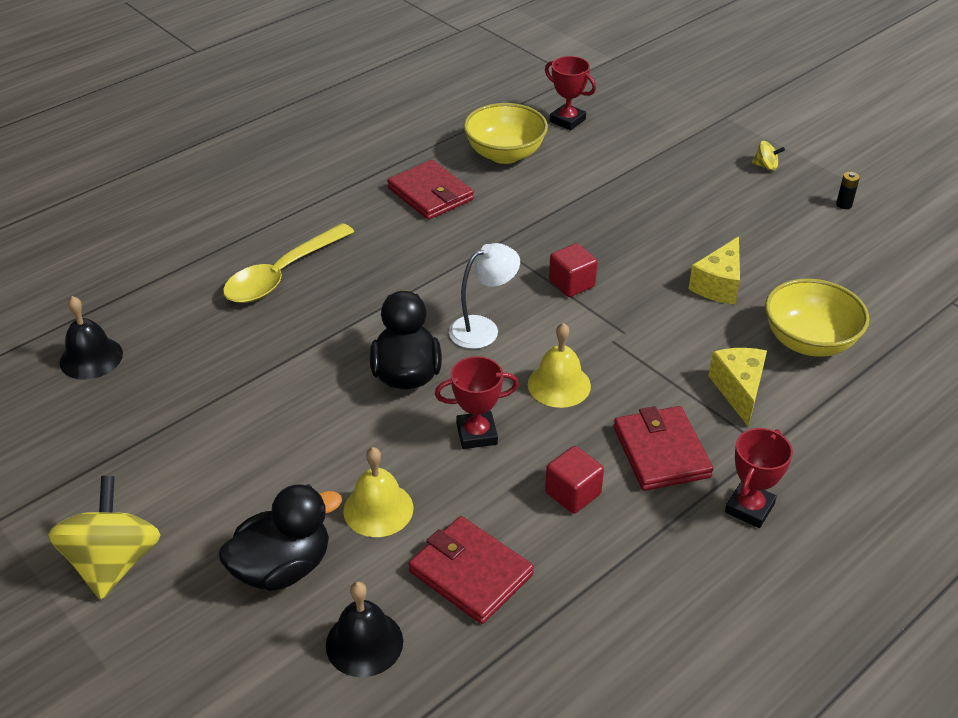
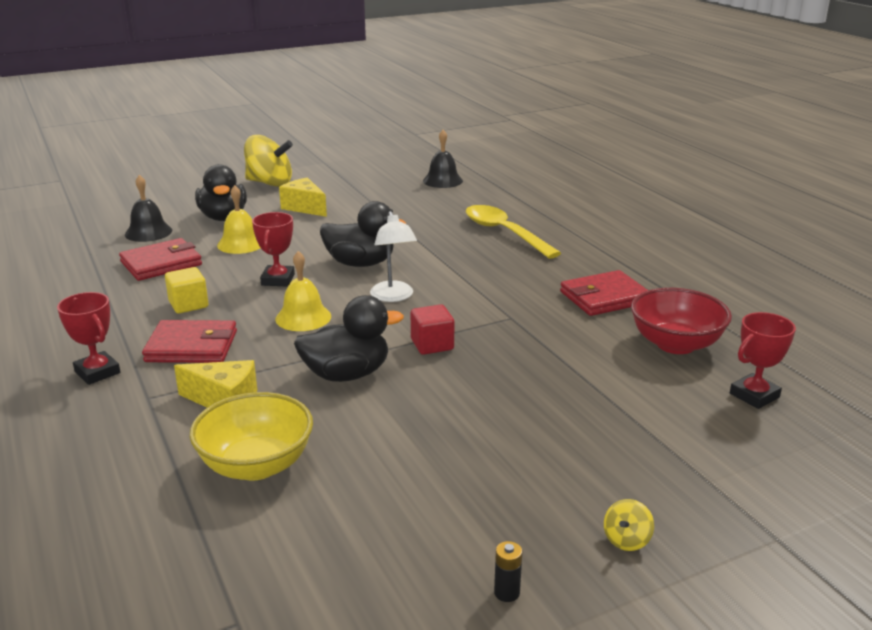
camera: 105 degrees right, 15 degrees down
(505, 154) = (675, 344): yellow bowl -> red bowl
(573, 493) = (188, 305): red cube -> yellow cube
(651, 325) = (346, 374): none -> black duck
(718, 285) = (384, 429): yellow cheese -> yellow cheese (304, 207)

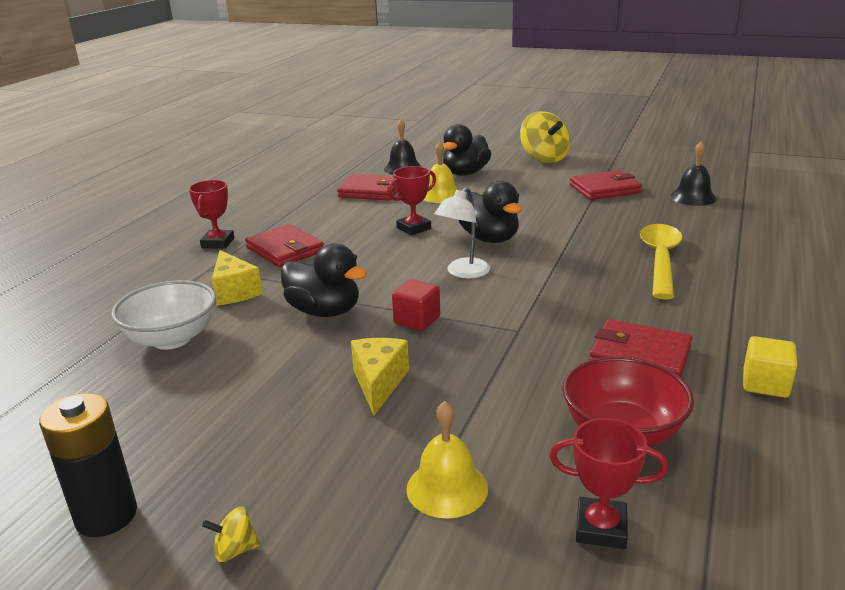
camera: 50 degrees right, 0 degrees up
(188, 305) = (334, 223): yellow cube -> yellow cube (765, 384)
(256, 465) = (172, 339): yellow bowl -> white bowl
(303, 317) = (377, 260): yellow bell -> yellow bell (447, 488)
(304, 207) = (533, 184): yellow cheese -> yellow cheese (379, 383)
(369, 194) = (604, 189): none -> red wallet
(506, 592) = (106, 516): black battery -> black battery, size x2.38

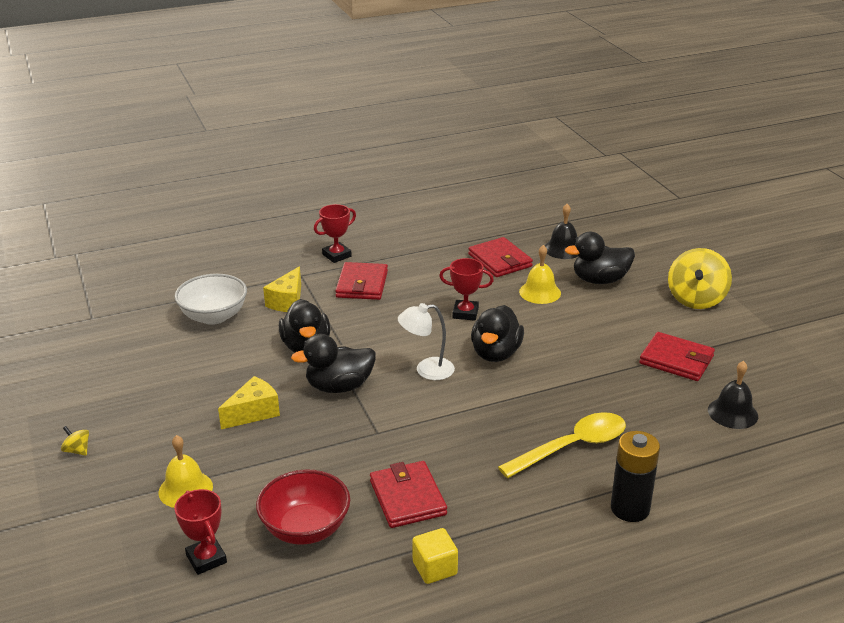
camera: 45 degrees right, 5 degrees up
(106, 516) = (63, 399): black battery -> black battery (630, 508)
(417, 320) = (339, 386): red cube -> black duck

